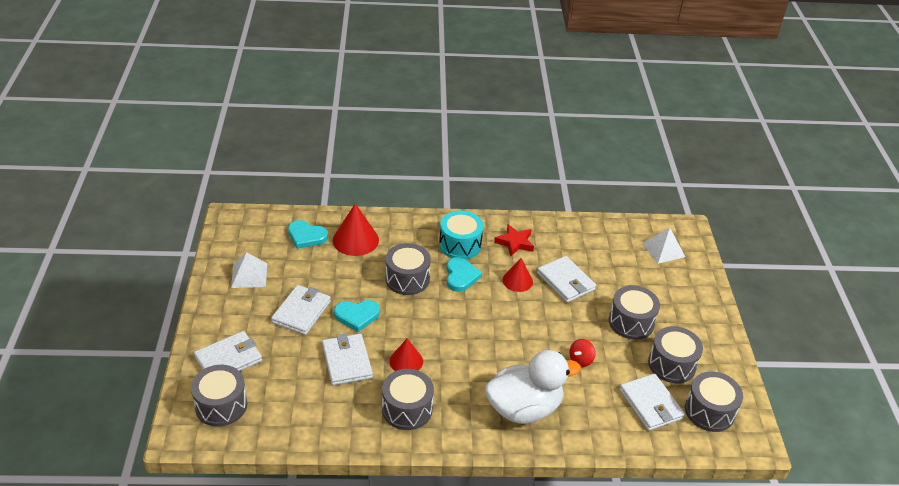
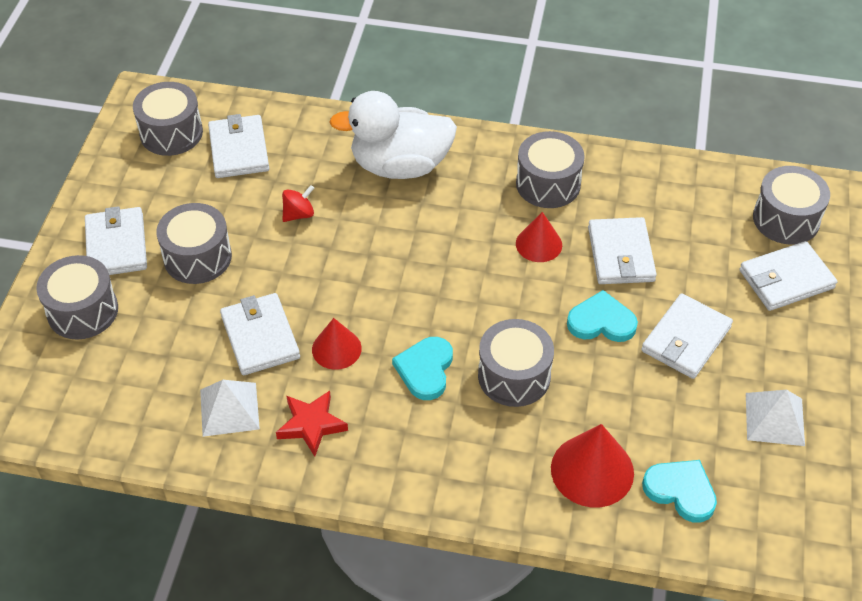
camera: 165 degrees left, 10 degrees up
(460, 245) = (409, 433): turquoise drum -> none
(663, 250) = (63, 375): white pyramid -> white pyramid (229, 409)
(671, 364) = (179, 192): grey drum -> grey drum (83, 311)
(687, 323) = (116, 245): none -> white wallet

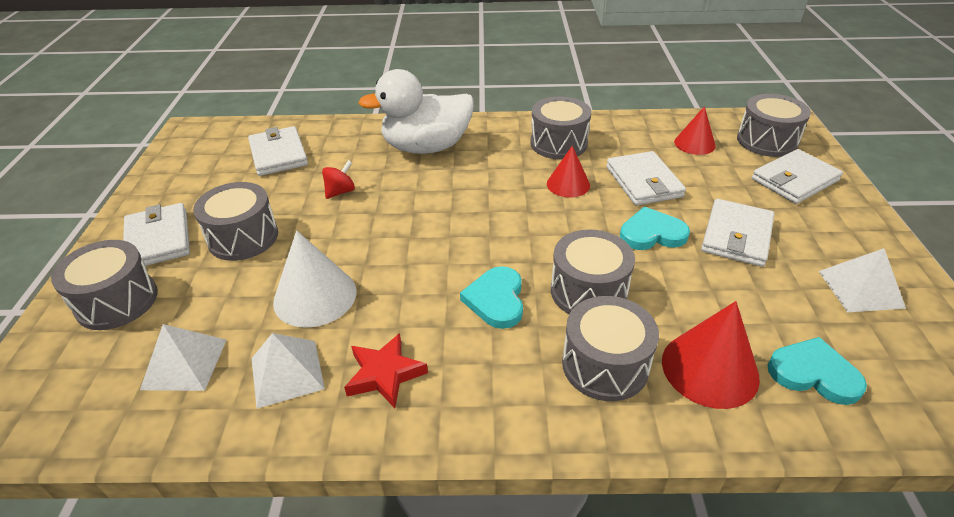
camera: 10 degrees left, 10 degrees down
(144, 385) = (184, 363): none -> white pyramid
(171, 133) = (215, 150): grey drum -> grey drum (605, 365)
(260, 337) = (315, 296): white wallet -> white cone
(336, 349) = (398, 295): red cone -> red cone (694, 144)

